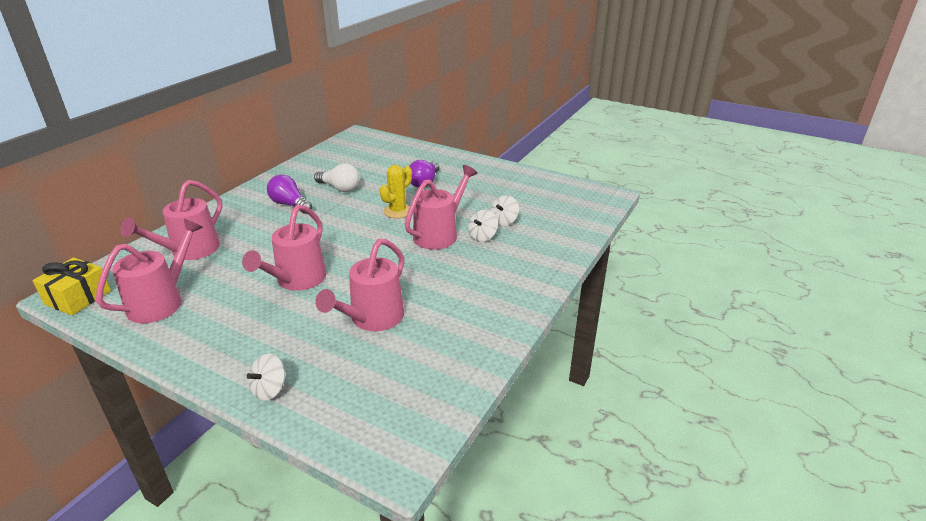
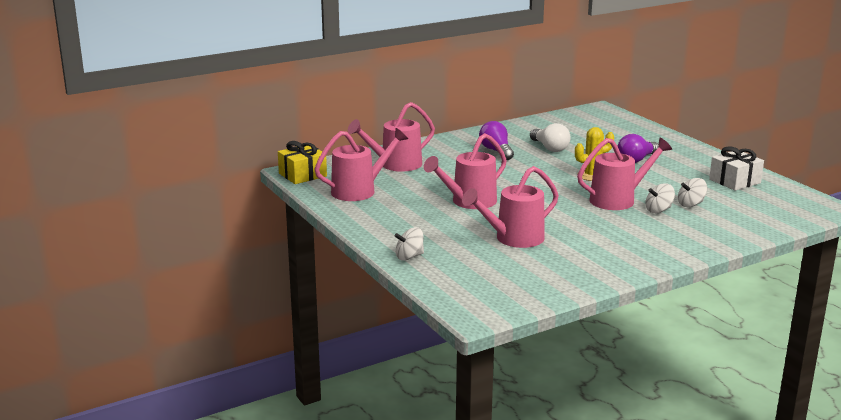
camera: 30 degrees right, 10 degrees down
(518, 185) = (734, 181): none -> white gift

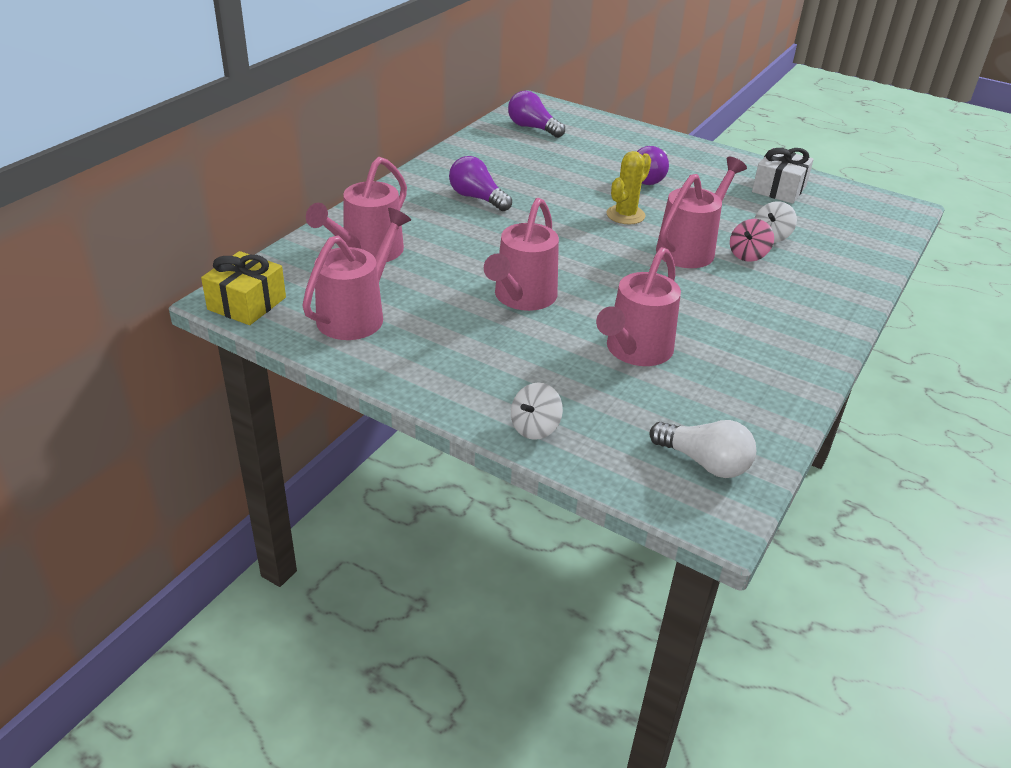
camera: 30 degrees left, 15 degrees up
(550, 148) = (536, 179): white light bulb -> white light bulb (704, 462)
(580, 121) = (532, 128): none -> purple light bulb
(658, 210) = (748, 255): white spinning top -> pink spinning top

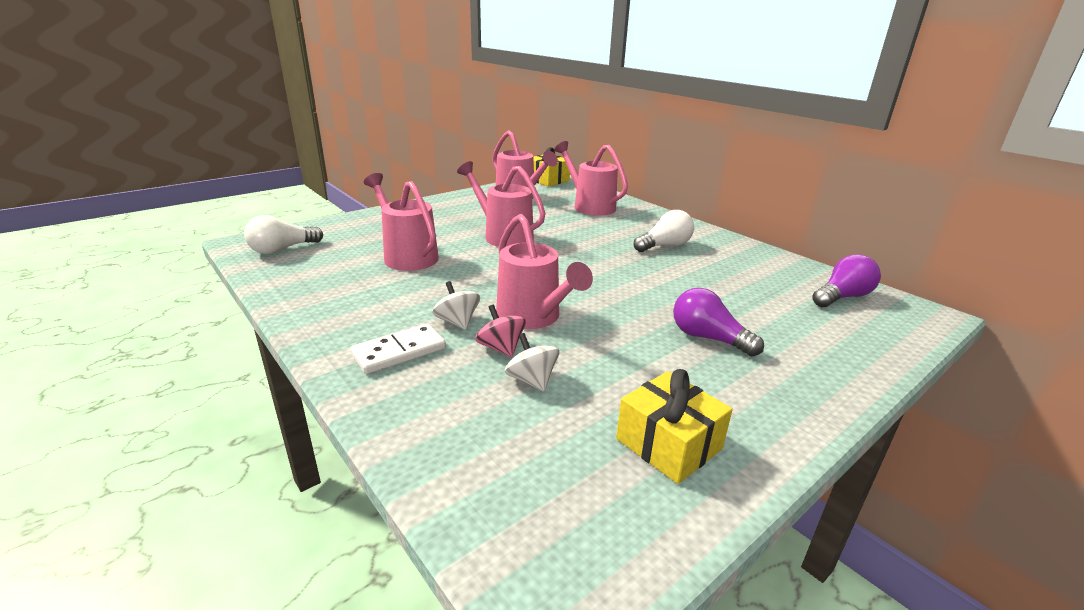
camera: 110 degrees right, 10 degrees down
(477, 198) = (664, 246): purple light bulb -> white light bulb
(535, 427) = (373, 217): white spinning top -> white spinning top (457, 322)
(625, 215) = (616, 301): yellow cactus -> none
(779, 189) = (668, 444): white gift -> yellow gift
(800, 298) = (399, 352): none -> white domino

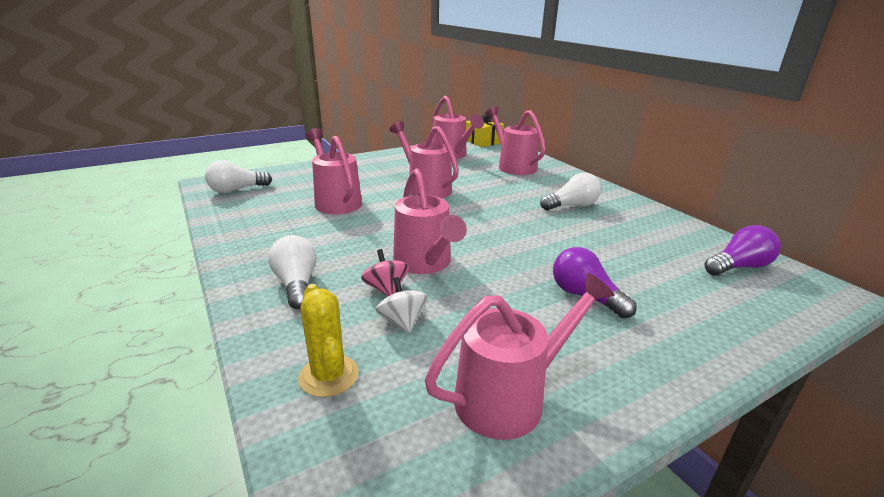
camera: 10 degrees right, 0 degrees up
(399, 352) = (296, 284): white domino -> white light bulb
(457, 322) = (356, 262): white spinning top -> none
(473, 444) = (328, 376): none -> yellow cactus
(668, 444) = (511, 396): yellow gift -> pink watering can

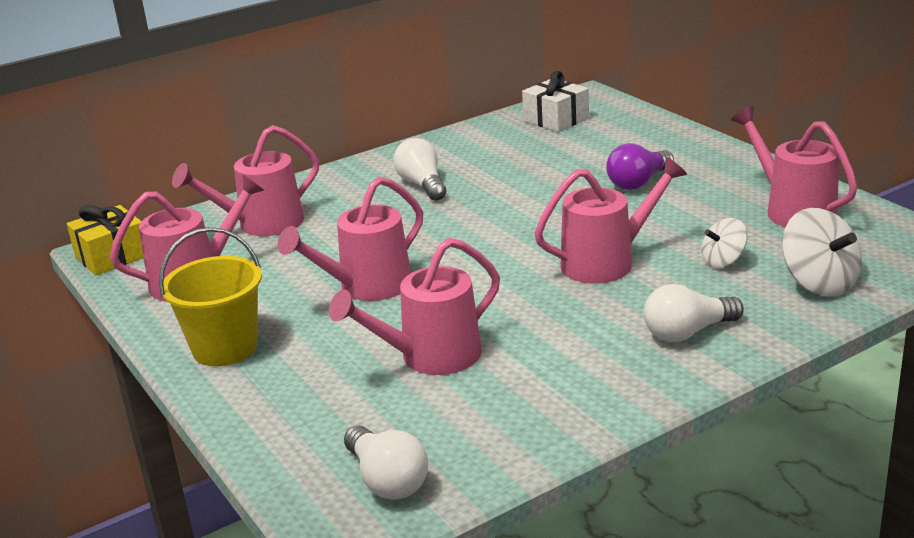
camera: 90 degrees left, 0 degrees up
(328, 376) = (819, 283): yellow cactus -> white spinning top
(380, 162) = (225, 348): none -> yellow bucket
(386, 289) = (671, 277): pink spinning top -> none
(738, 267) = (556, 120): purple light bulb -> white gift

